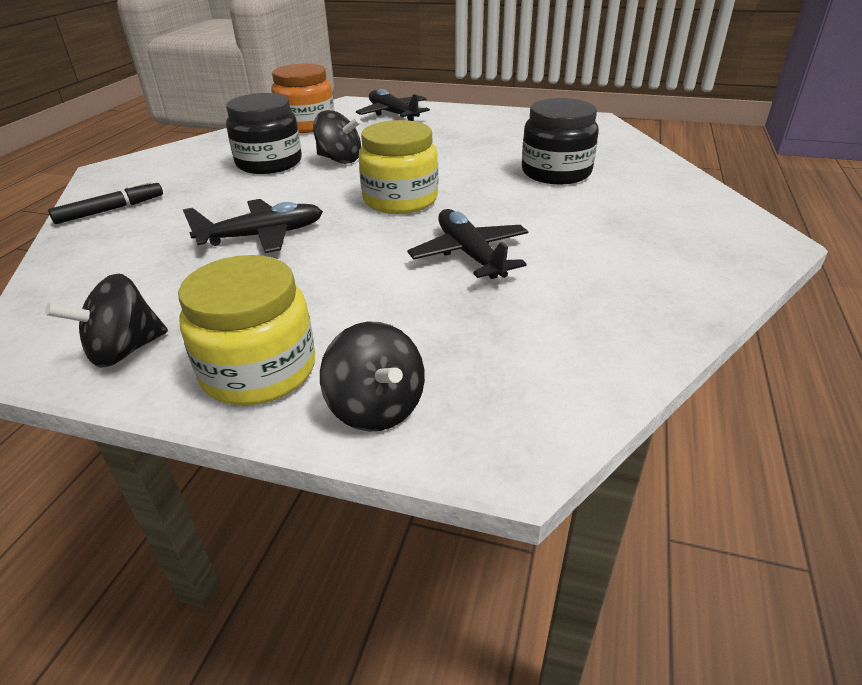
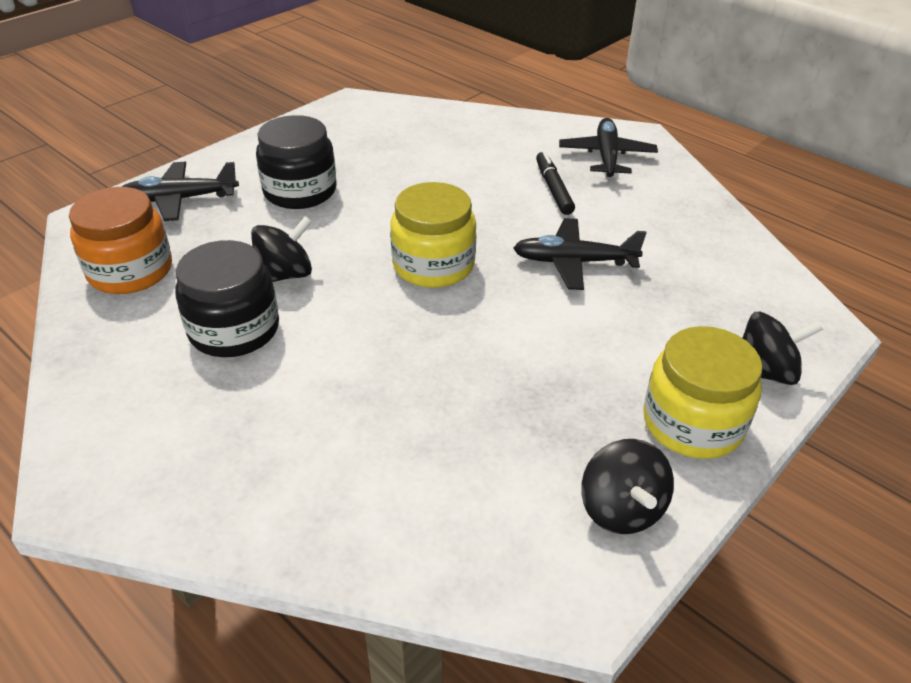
camera: 65 degrees left, 5 degrees up
(110, 210) = (250, 499): black marker -> black marker (553, 189)
(263, 236) = (442, 374): black plane -> black plane (606, 156)
(556, 172) = (454, 166): black jar -> black jar (300, 191)

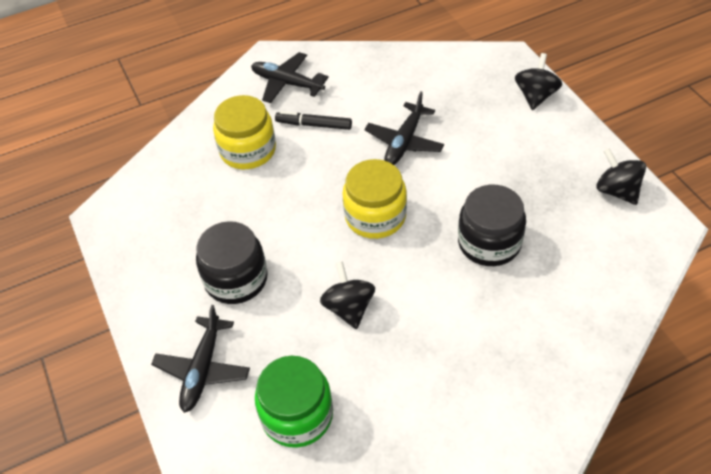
camera: 65 degrees left, 10 degrees up
(130, 271) = (297, 415): orange jar -> green jar
(234, 330) = (403, 349): black jar -> black jar (489, 242)
(621, 509) = (617, 191): black spinning top -> black spinning top turned 135 degrees counterclockwise
(692, 423) = (565, 140): yellow jar -> yellow jar (248, 150)

